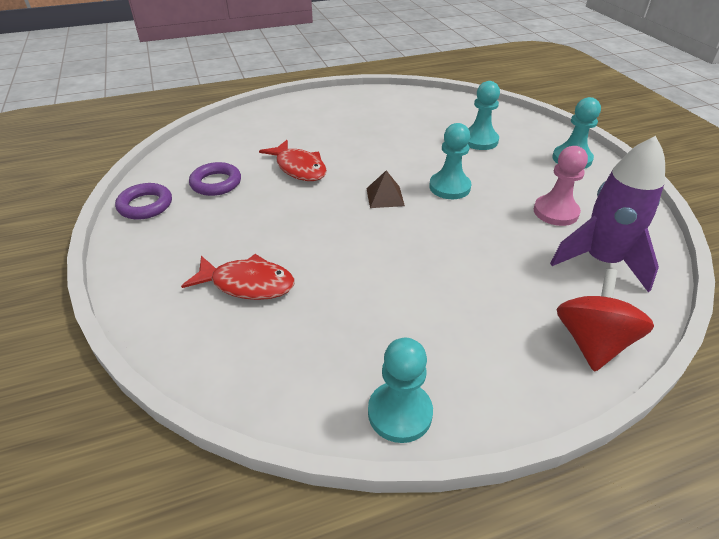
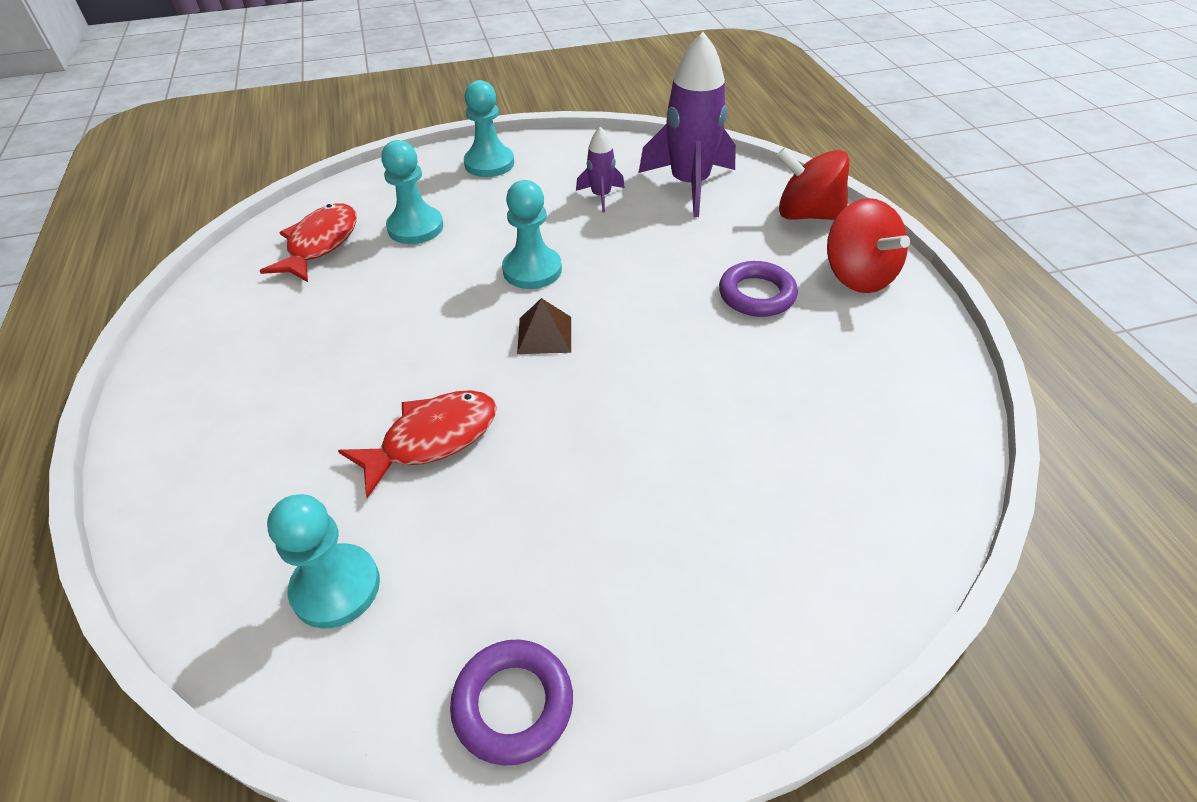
camera: 85 degrees left, 5 degrees up
(216, 183) = (453, 573): purple ring -> purple ring (756, 295)
(247, 284) = (750, 494): red fish -> red fish (320, 244)
(400, 413) = (929, 348): turquoise pawn -> turquoise pawn (336, 587)
(499, 371) = (857, 276): none -> red spinning top
(555, 212) = (601, 196): pink pawn -> purple rocket

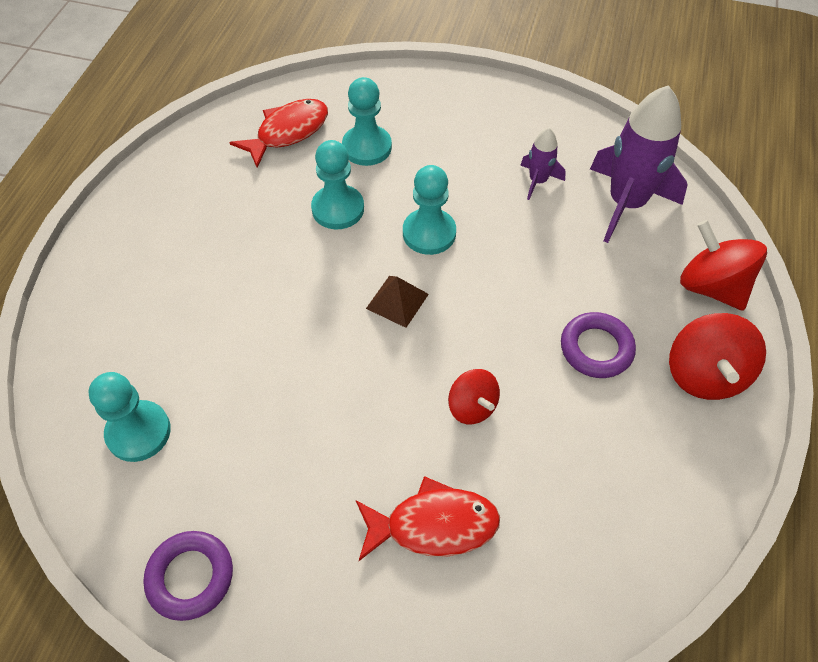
camera: 30 degrees right, 10 degrees up
(432, 439) = (262, 352): red fish -> red fish (433, 525)
(489, 163) = (467, 103): turquoise pawn -> turquoise pawn (338, 209)
(687, 387) = (472, 407): none -> red spinning top

